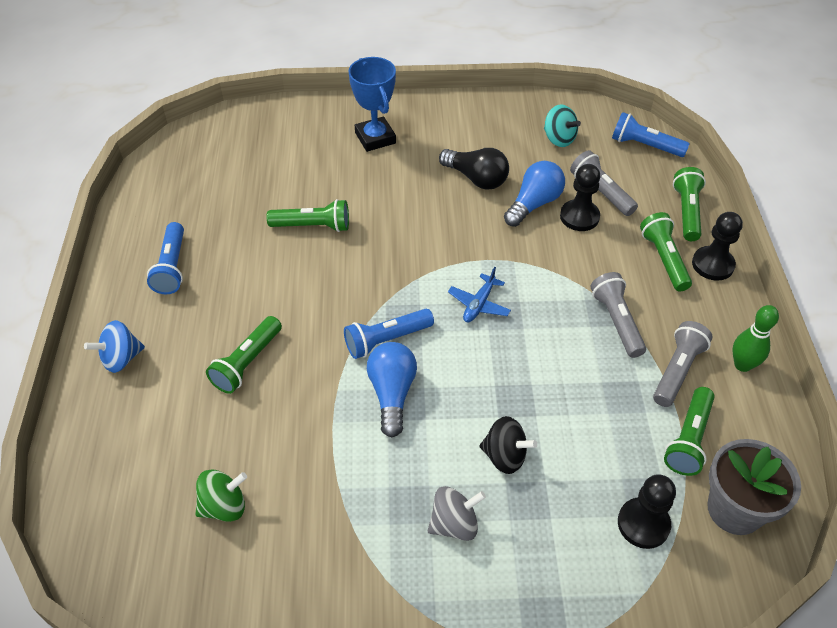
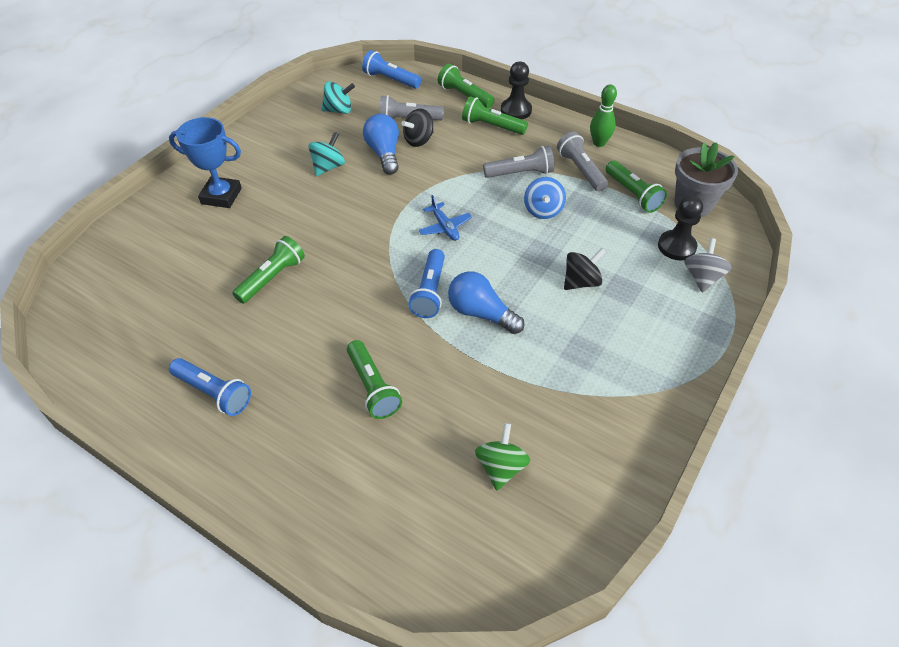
camera: 55 degrees left, 0 degrees up
(121, 358) = (282, 478): blue spinning top -> blue spinning top (543, 210)
(454, 524) = (614, 335): grey spinning top -> grey spinning top (702, 278)
(476, 178) = (328, 167): black light bulb -> turquoise spinning top
(579, 217) = (418, 140): black pawn -> black spinning top
(616, 321) = (520, 173): grey flashlight -> grey flashlight turned 150 degrees clockwise
(645, 146) = (390, 80): blue flashlight -> blue flashlight turned 60 degrees clockwise

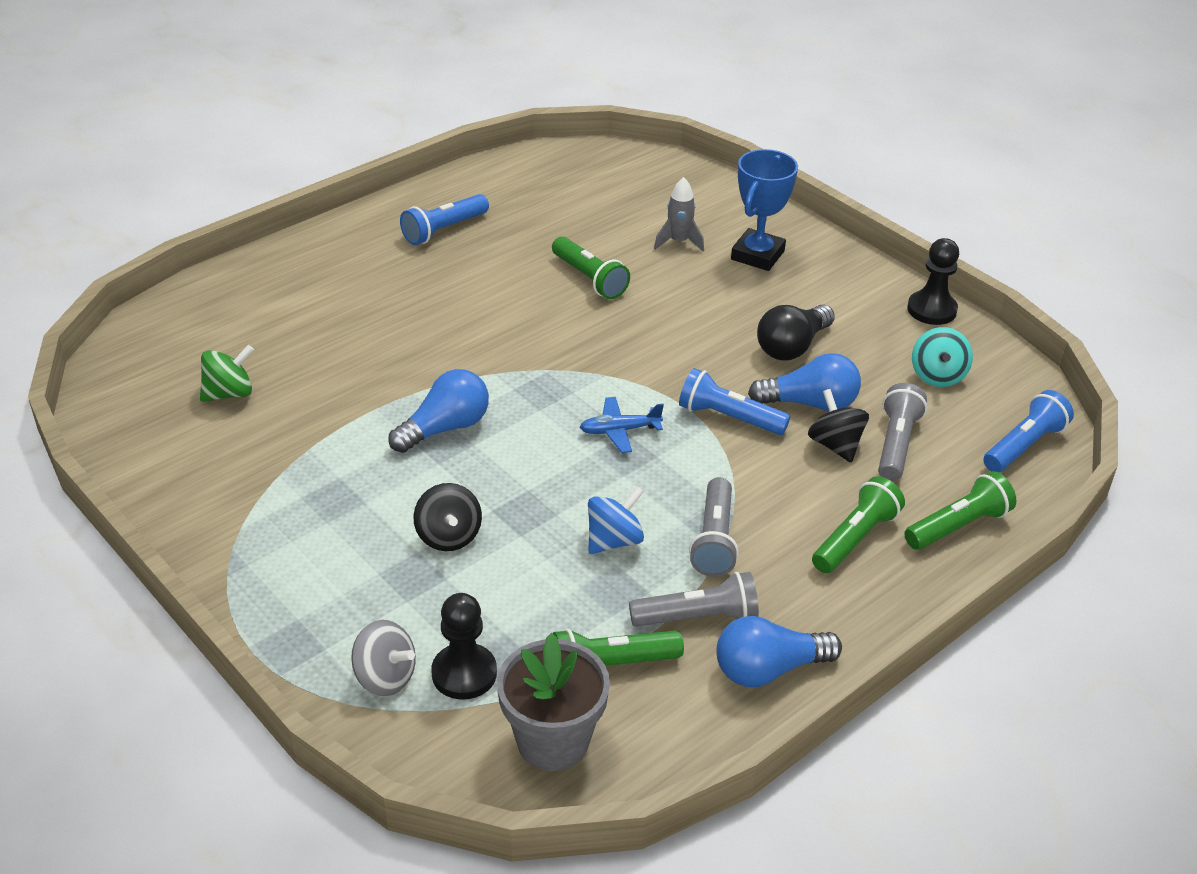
camera: 105 degrees right, 10 degrees down
(210, 238) = (679, 242): none -> grey rocket
(328, 167) = (792, 347): turquoise spinning top -> black light bulb
(372, 387) = (387, 326): green flashlight -> none
(429, 292) = (504, 393): blue flashlight -> blue flashlight (728, 417)
(501, 467) = (229, 393): green spinning top -> green spinning top turned 60 degrees counterclockwise
(516, 110) = (898, 583): black pawn -> black pawn (931, 310)
(543, 210) = (614, 540): blue spinning top -> blue spinning top turned 120 degrees clockwise
(599, 143) = (769, 669): green bowling pin -> blue light bulb

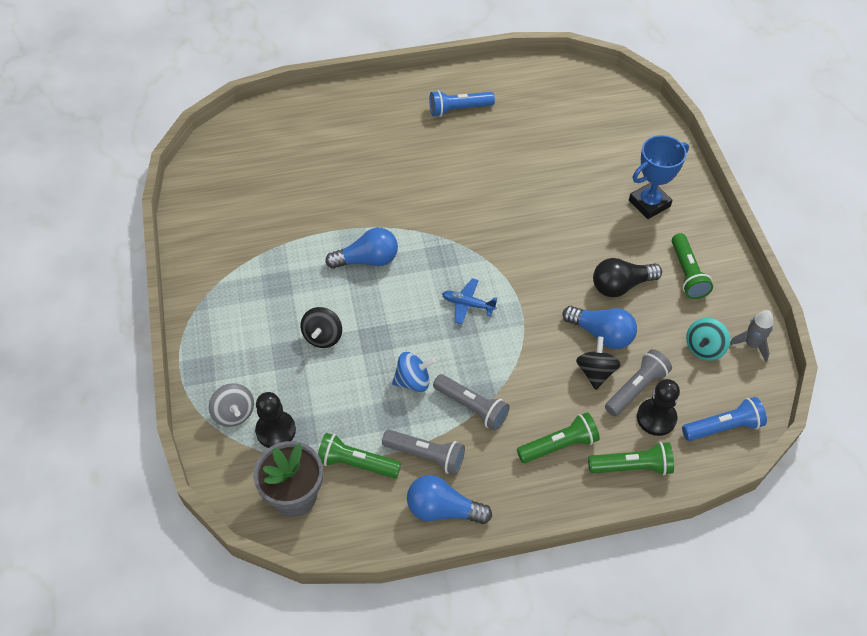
camera: 30 degrees right, 15 degrees up
(229, 393) = (265, 186): green spinning top -> none
(589, 279) = (525, 181): green flashlight -> green flashlight (687, 273)
(679, 242) = (603, 173): grey rocket -> grey rocket (751, 344)
(714, 540) = (472, 407): grey flashlight -> grey flashlight turned 90 degrees counterclockwise
(728, 417) = (541, 323): blue flashlight -> none
(931, 310) = (739, 294): black pawn -> black pawn (656, 418)

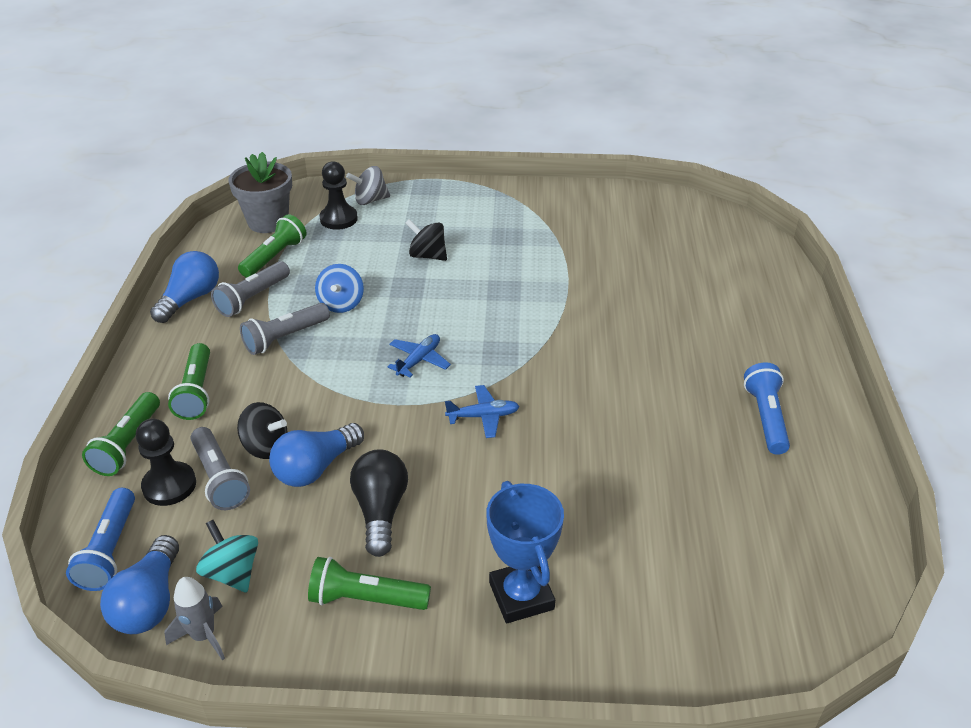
camera: 105 degrees right, 15 degrees down
(367, 260) = (516, 297): blue light bulb -> blue light bulb (150, 602)
(513, 251) = (483, 416): none -> blue plane

